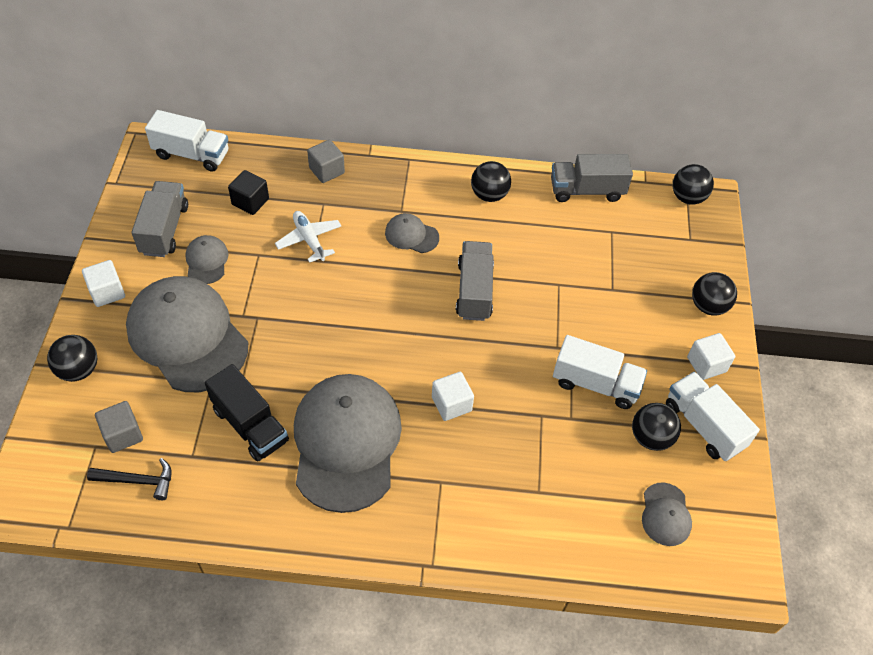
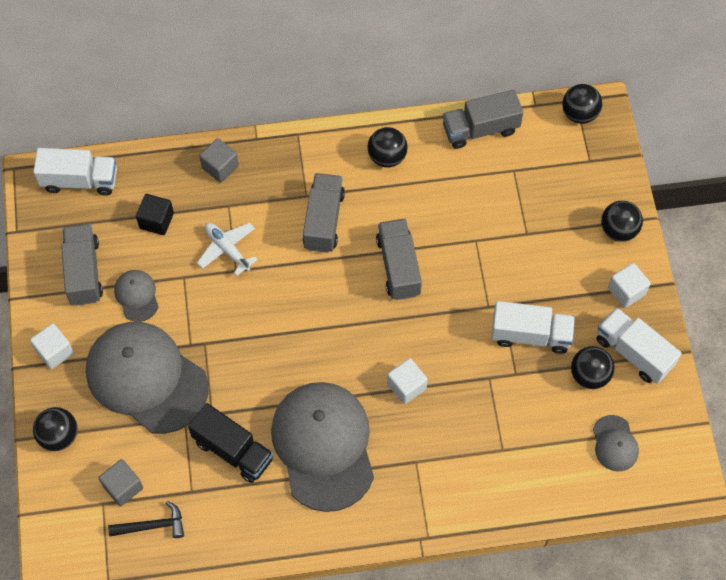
camera: 10 degrees left, 10 degrees up
(411, 235) = (323, 220): grey cap -> grey truck

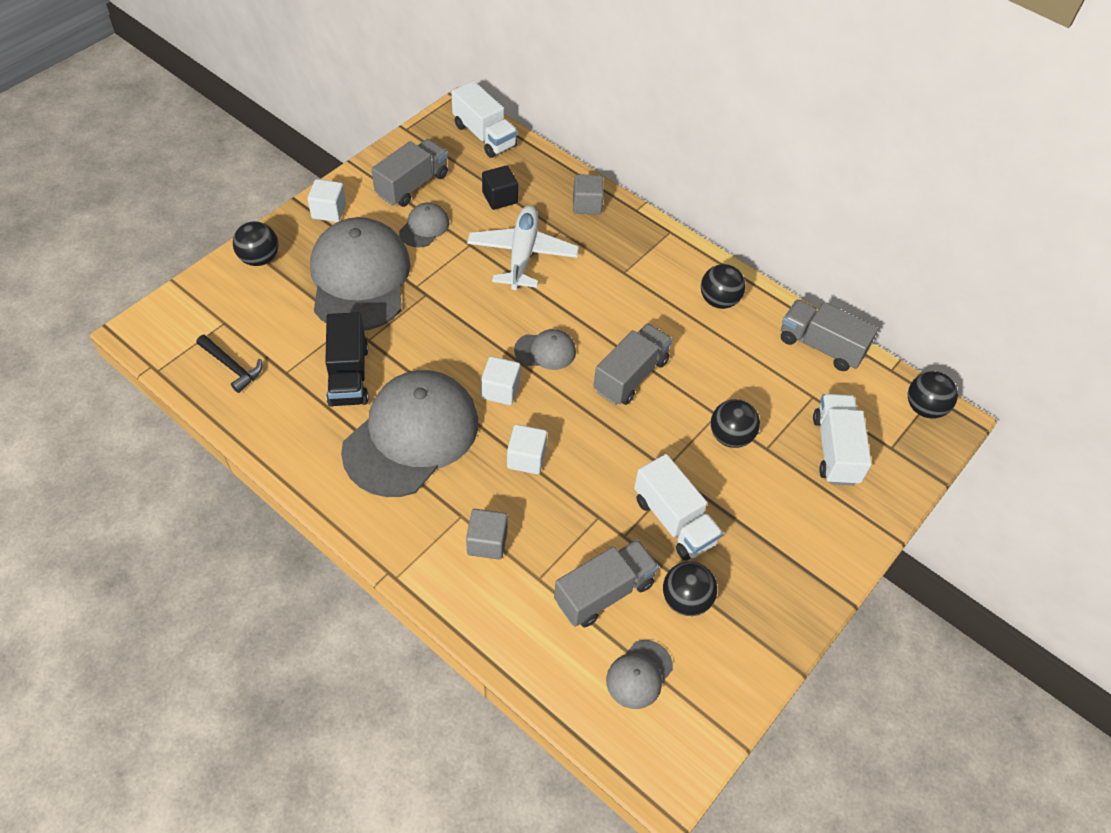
camera: 45 degrees right, 10 degrees down
(123, 487) = (250, 325): grey cube -> grey cube (487, 542)
(227, 249) = (522, 254): white plane -> white plane, size x1.56
(323, 220) = (615, 298): grey truck -> grey truck (604, 592)
(329, 304) = (545, 351): none -> grey cap
(618, 230) = (854, 519): black ball -> black ball (730, 436)
(626, 291) = (802, 570): white cube -> white cube (500, 390)
(633, 352) = (748, 622): white truck -> white truck (835, 450)

